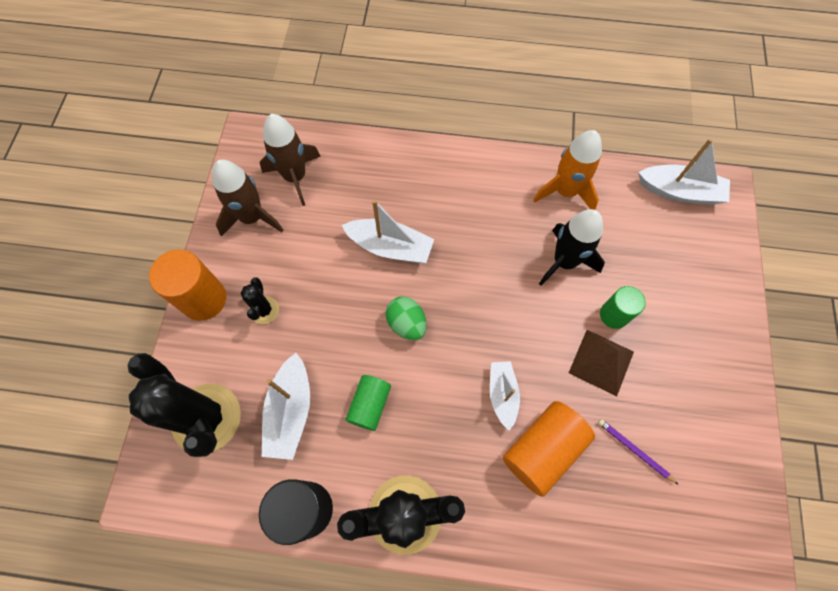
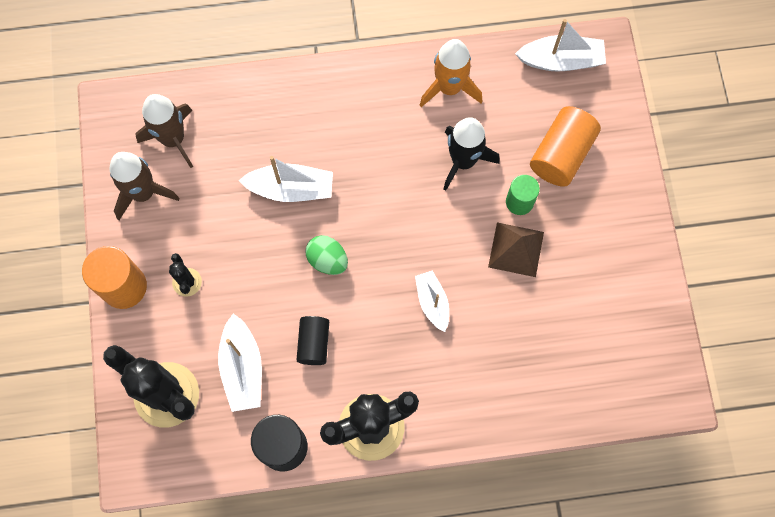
camera: 15 degrees left, 5 degrees up
(370, 405) = (314, 343): green cylinder -> black cylinder
(542, 449) = (479, 341): orange cylinder -> orange cylinder (561, 154)
(634, 450) = (559, 321): purple pencil -> none

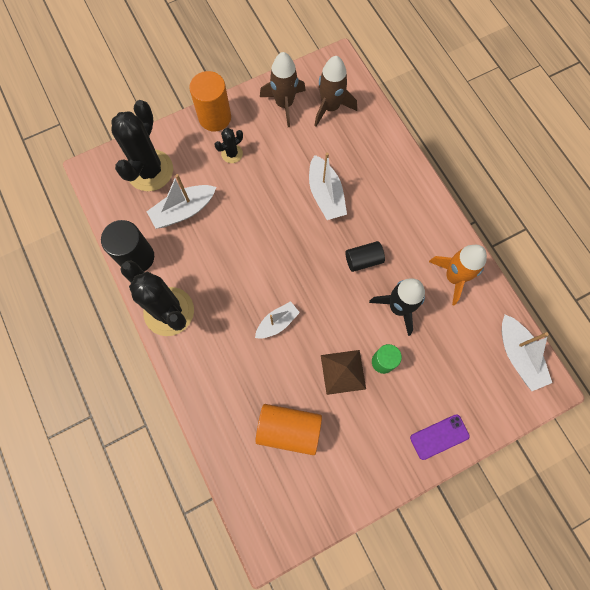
camera: 70 degrees right, 0 degrees up
(314, 343) = (217, 251): black cylinder -> black cylinder (363, 260)
(327, 260) = (282, 238): green egg -> none
(561, 154) = (437, 382): orange cylinder -> orange cylinder (289, 429)
(620, 176) = (439, 436): none -> purple phone

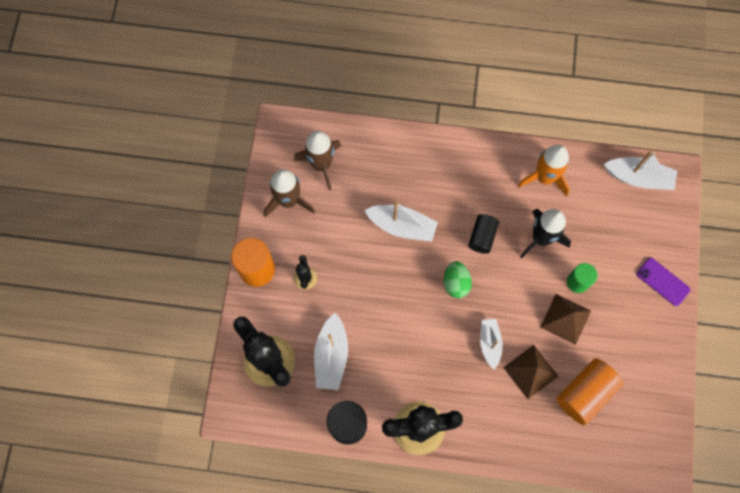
camera: 55 degrees left, 0 degrees up
(276, 371) = (530, 371): none -> brown pyramid
(309, 264) = (456, 283): none -> green egg
(439, 436) = (662, 282): purple phone -> purple phone turned 60 degrees counterclockwise

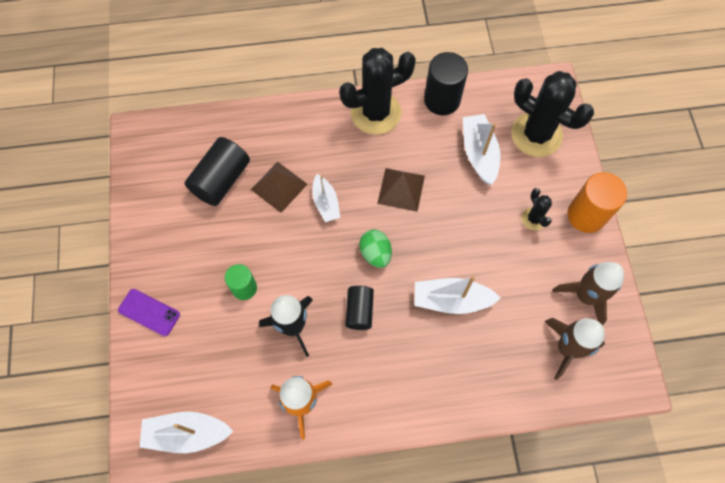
camera: 165 degrees right, 5 degrees down
(565, 319) = (251, 246): brown pyramid -> brown pyramid (401, 189)
(585, 393) = (221, 180): orange cylinder -> black cylinder

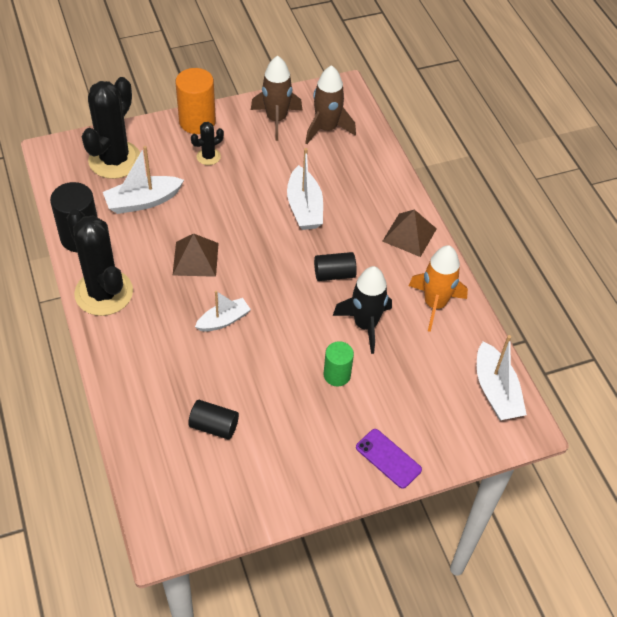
camera: 105 degrees left, 15 degrees down
(149, 312) = (388, 458): purple phone -> purple phone turned 60 degrees counterclockwise
(221, 180) = (214, 426): black cylinder -> black cylinder, size x0.63
(279, 186) = (212, 367): brown pyramid -> brown pyramid (409, 234)
(375, 253) = (271, 270): green egg -> none

